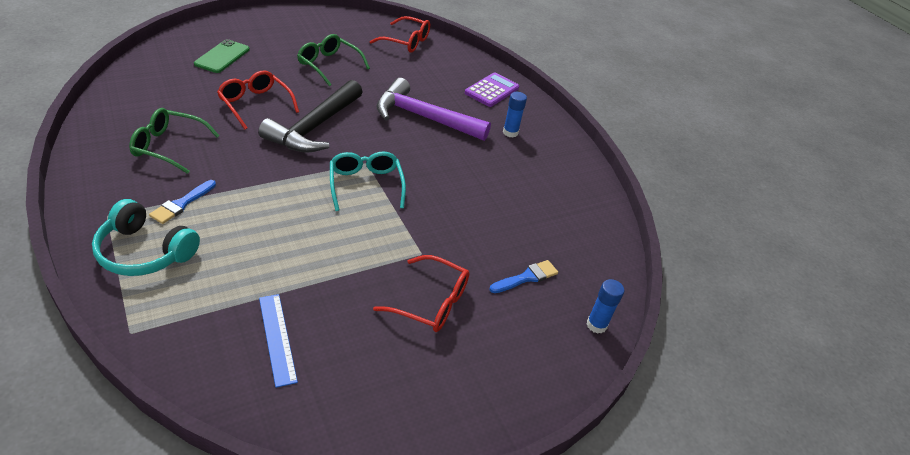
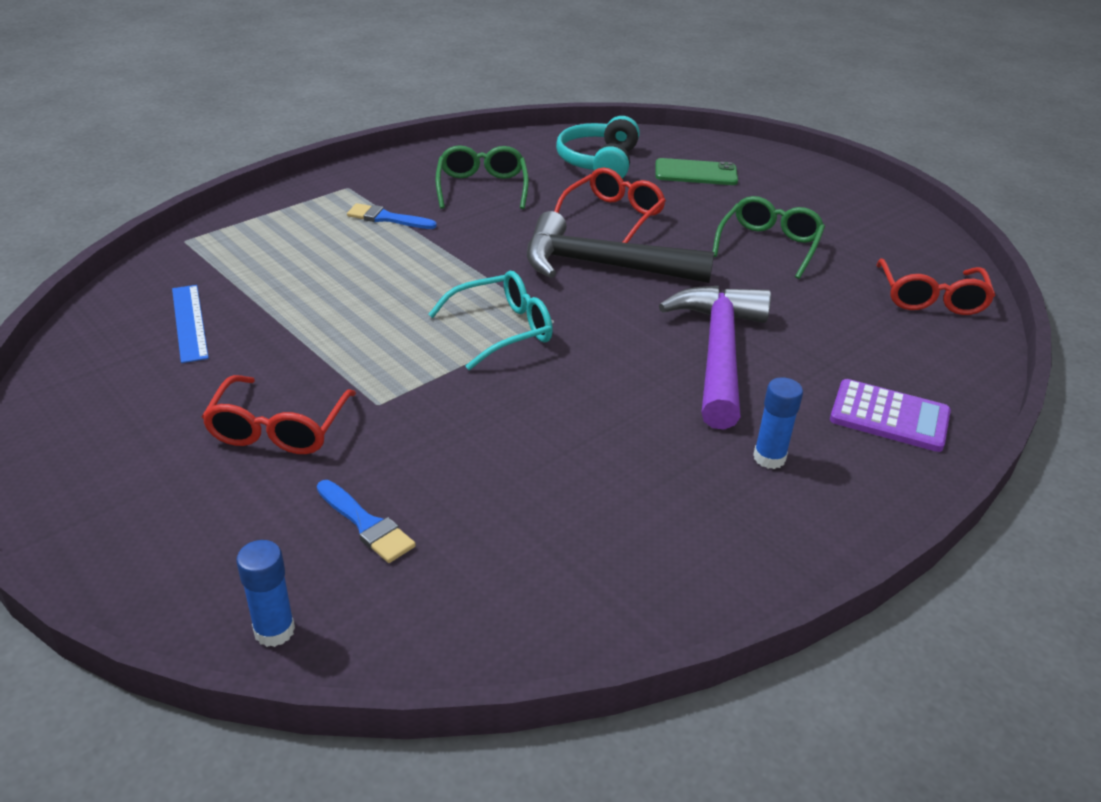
camera: 80 degrees right, 5 degrees down
(144, 252) = (300, 218): turquoise headphones -> turquoise headphones (598, 162)
(277, 338) = (190, 322): blue ruler -> blue ruler turned 75 degrees counterclockwise

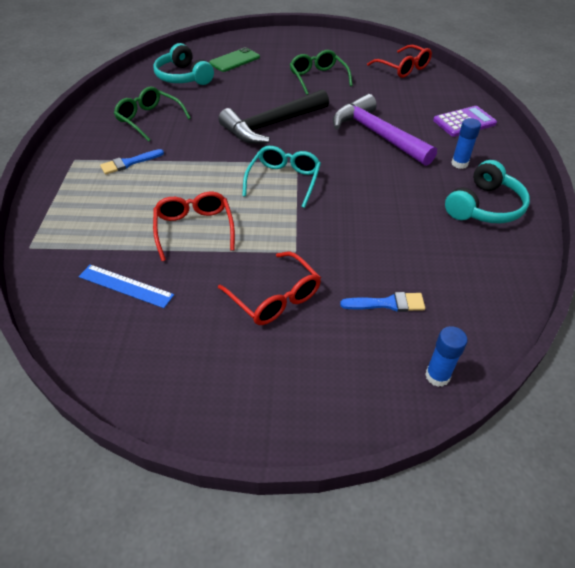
camera: 45 degrees left, 10 degrees up
(613, 216) = (235, 100): red glasses -> red glasses (194, 229)
(697, 528) = (485, 207): none -> turquoise headphones

